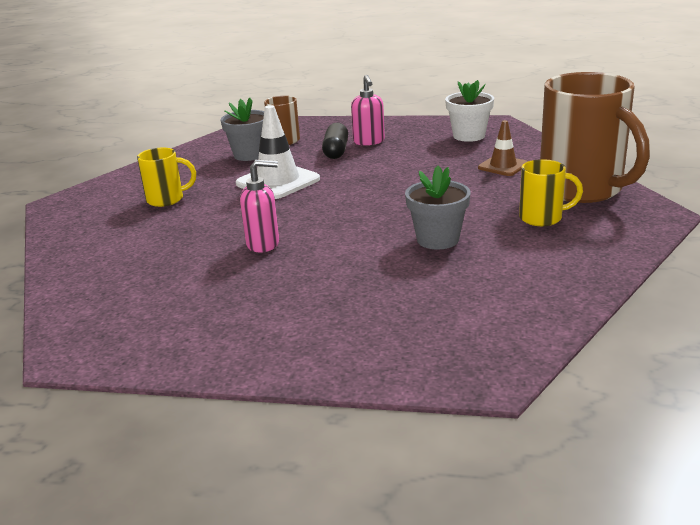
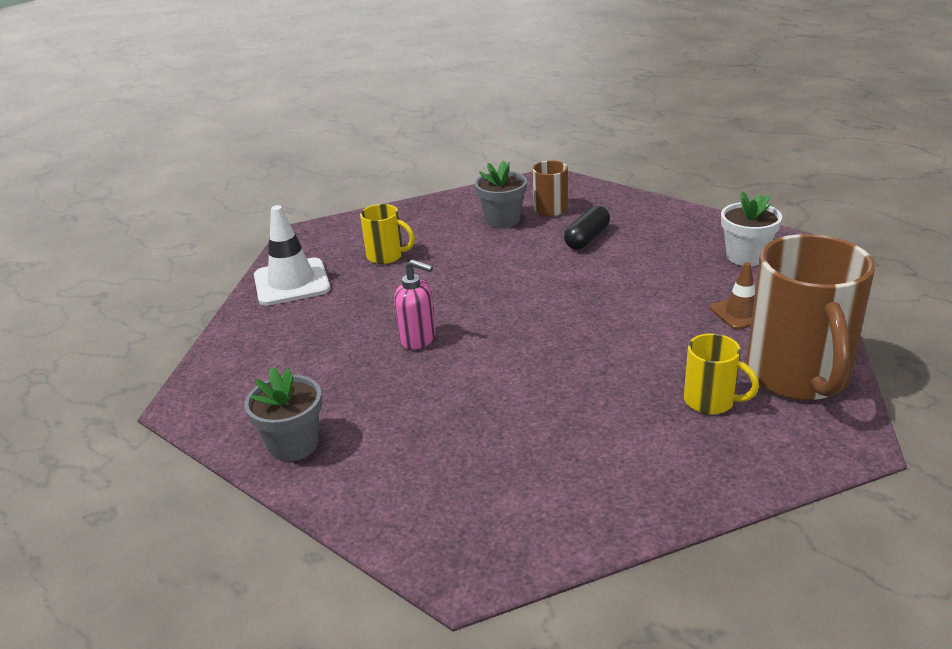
camera: 30 degrees right, 5 degrees up
(278, 181) = (497, 264): white traffic cone -> white traffic cone (291, 282)
(369, 142) = (631, 235): pink soap dispenser -> none
(437, 239) = (576, 391): grey flower pot -> grey flower pot (294, 444)

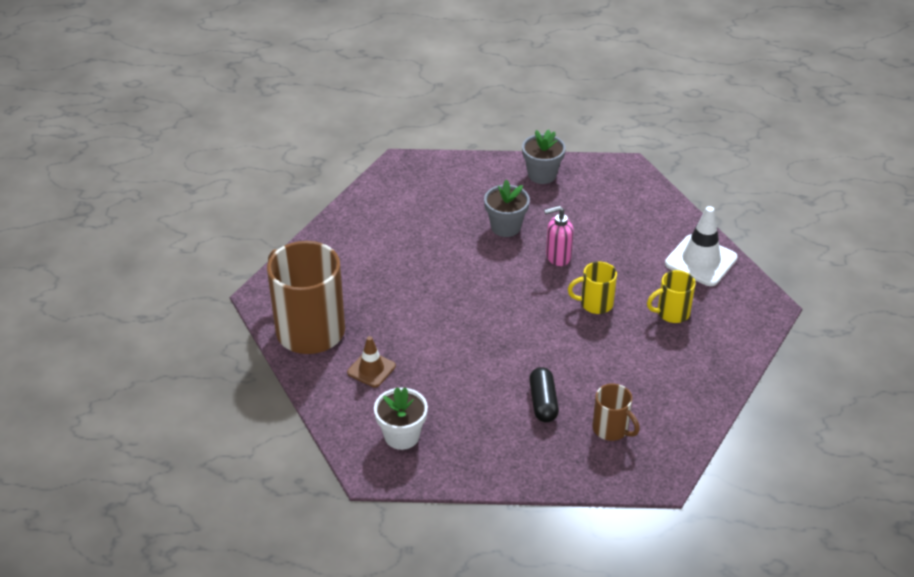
camera: 140 degrees right, 10 degrees up
(502, 220) = (634, 395): grey flower pot -> grey flower pot (505, 227)
(711, 401) = (350, 290): yellow mug -> yellow mug (595, 304)

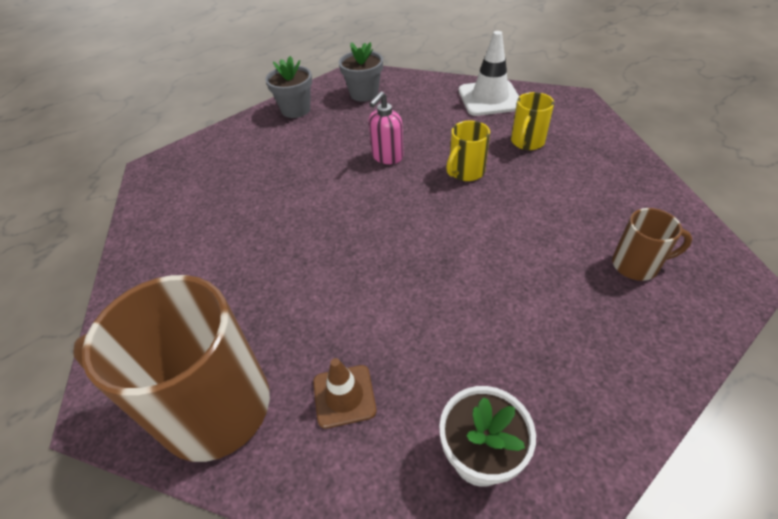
camera: 40 degrees left, 5 degrees up
(505, 227) = (313, 161): grey flower pot -> grey flower pot (364, 94)
(543, 402) = (551, 287): black capsule -> none

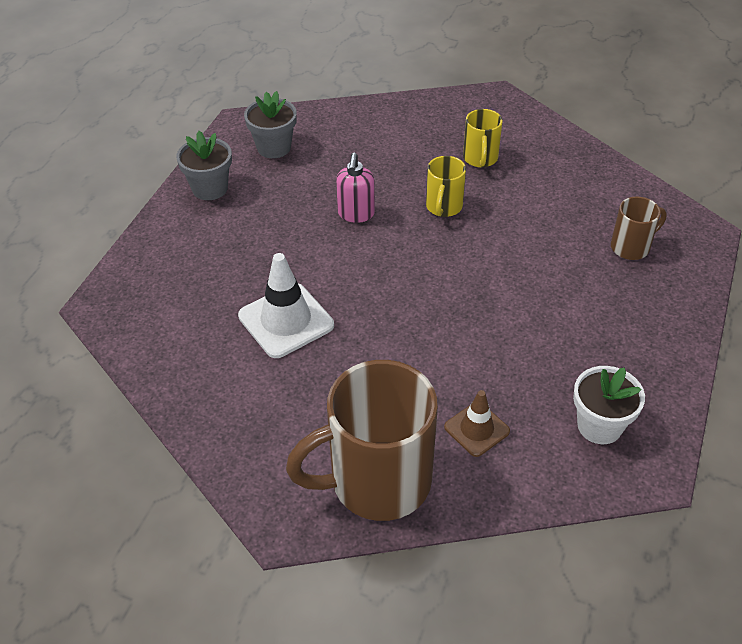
camera: 30 degrees left, 0 degrees up
(489, 98) = (414, 118): white traffic cone -> white traffic cone (286, 320)

